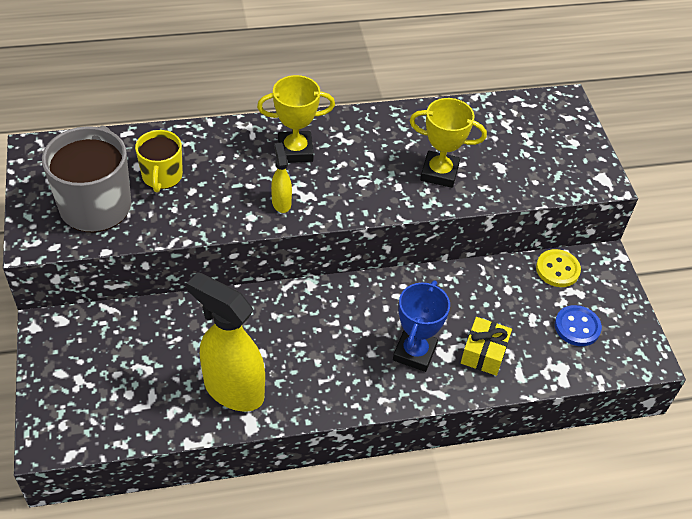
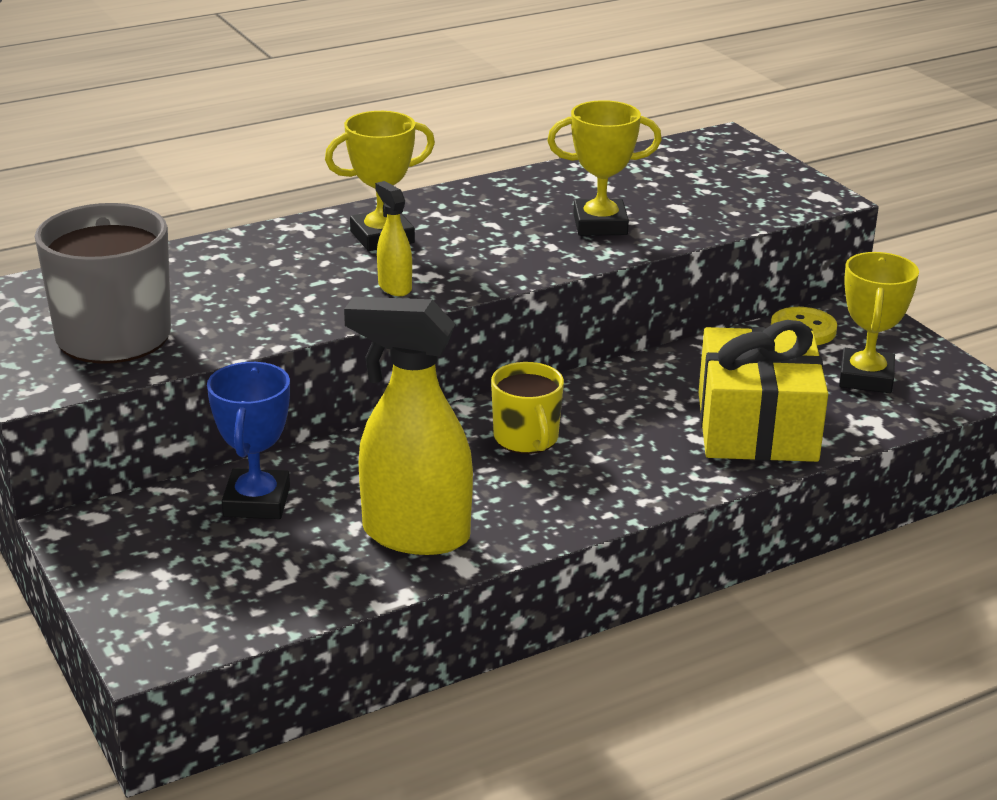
camera: 15 degrees left, 20 degrees down
(162, 176) = (198, 292): yellow mug -> yellow mug (526, 438)
(414, 352) = (659, 445): blue trophy -> blue trophy (256, 502)
(484, 353) = (756, 427): yellow gift -> yellow gift, size x1.92
(577, 327) = (866, 378): blue button -> yellow trophy

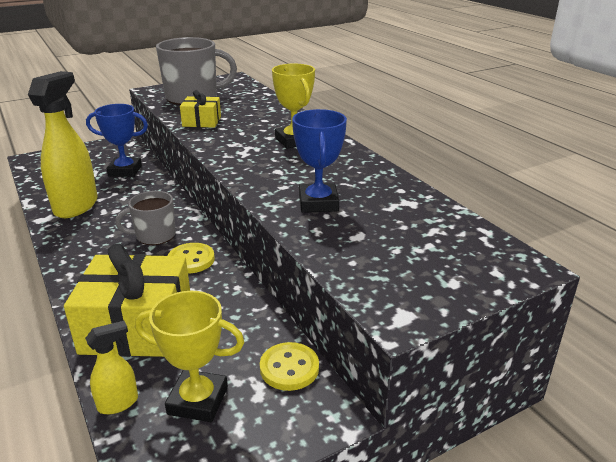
camera: 90 degrees right, 0 degrees up
(271, 317) = (201, 121): none -> yellow gift
(394, 287) = (229, 145): yellow spray bottle -> yellow spray bottle (118, 403)
(526, 438) = (154, 235): yellow mug -> grey mug
(596, 401) = (191, 260): none -> yellow button
(600, 225) = (318, 203): yellow trophy -> blue trophy

